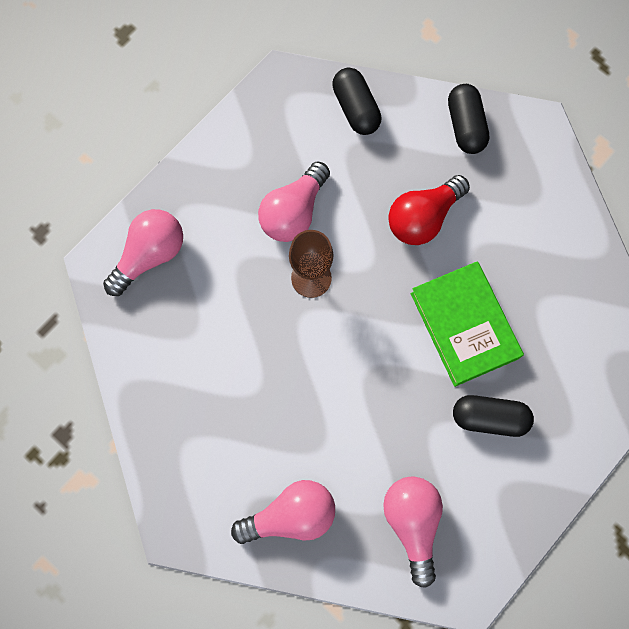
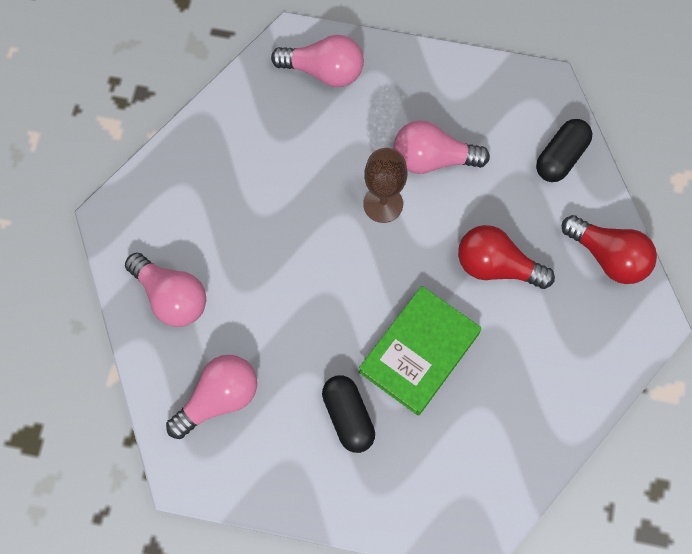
camera: 60 degrees right, 5 degrees down
(465, 126) = (608, 257): black capsule -> red light bulb

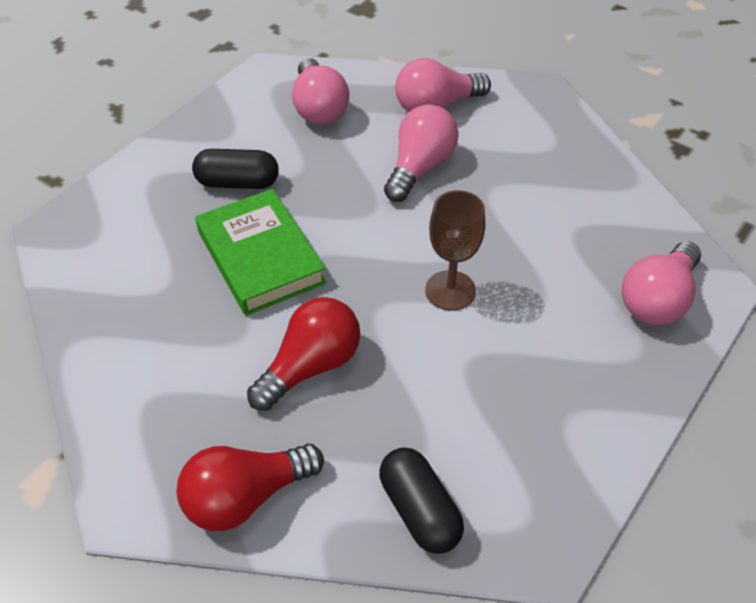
camera: 115 degrees right, 20 degrees down
(432, 159) = (487, 360): pink light bulb -> pink light bulb (420, 167)

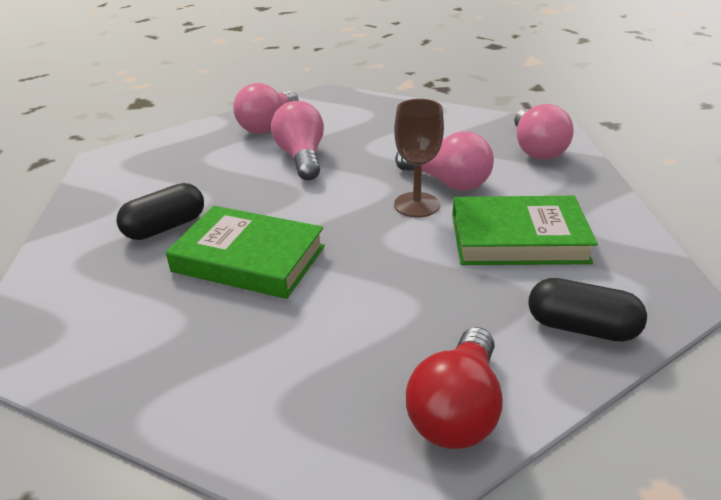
camera: 40 degrees left, 15 degrees down
(311, 366) = (384, 297): red light bulb -> none
(319, 108) = (178, 160): pink light bulb -> pink light bulb (447, 182)
(489, 390) = (518, 238): none -> green book

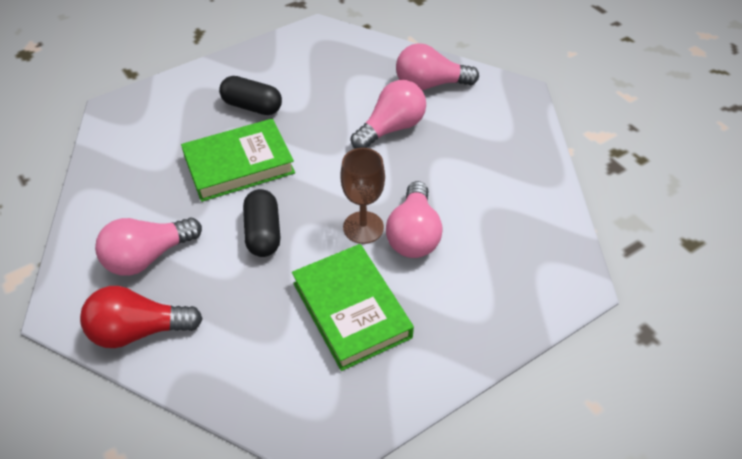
camera: 60 degrees right, 15 degrees up
(249, 259) = (239, 165): green book -> green book turned 75 degrees clockwise
(536, 149) = (523, 281): pink light bulb -> pink light bulb (148, 257)
(581, 327) = (252, 381): black capsule -> black capsule (263, 233)

